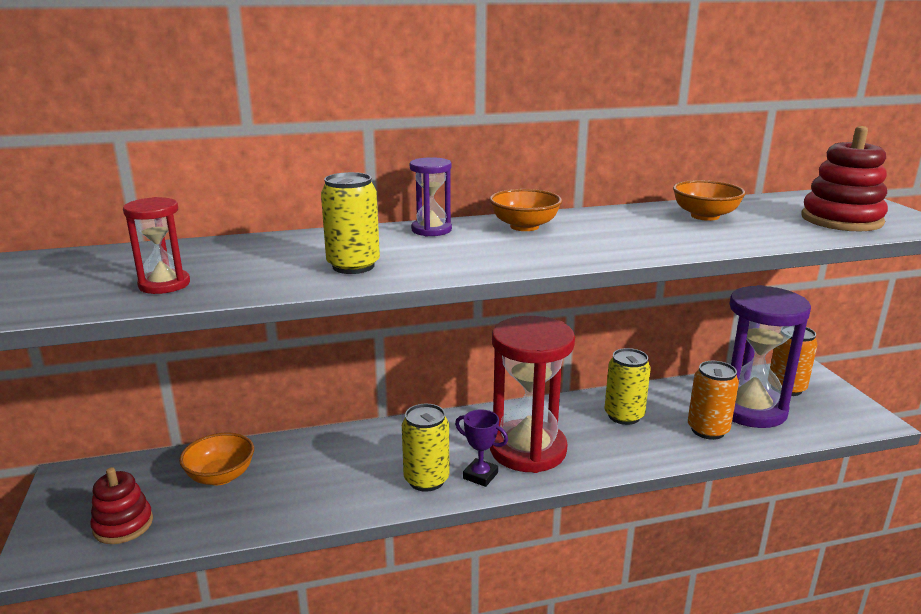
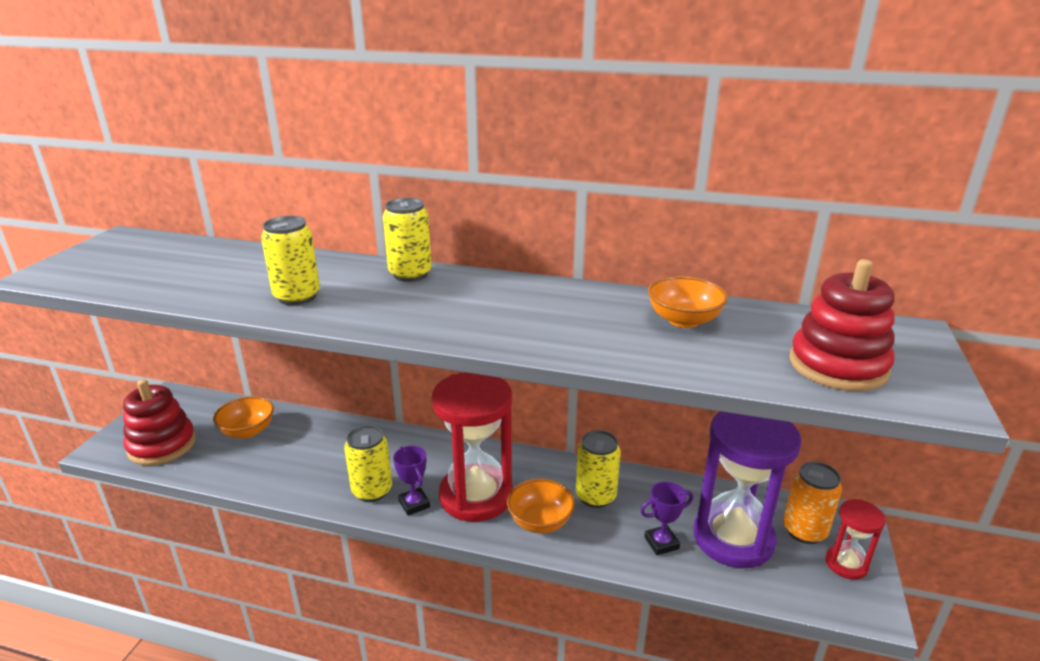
camera: 30 degrees right, 5 degrees up
(123, 525) = (162, 445): red stacking toy -> red stacking toy, size x1.50
(164, 284) = (164, 280): red hourglass -> red hourglass (846, 564)
(431, 230) = (410, 274): purple hourglass -> yellow can
(524, 226) = (490, 289): orange bowl -> orange bowl (540, 521)
(707, 430) = (661, 543): orange can -> purple trophy

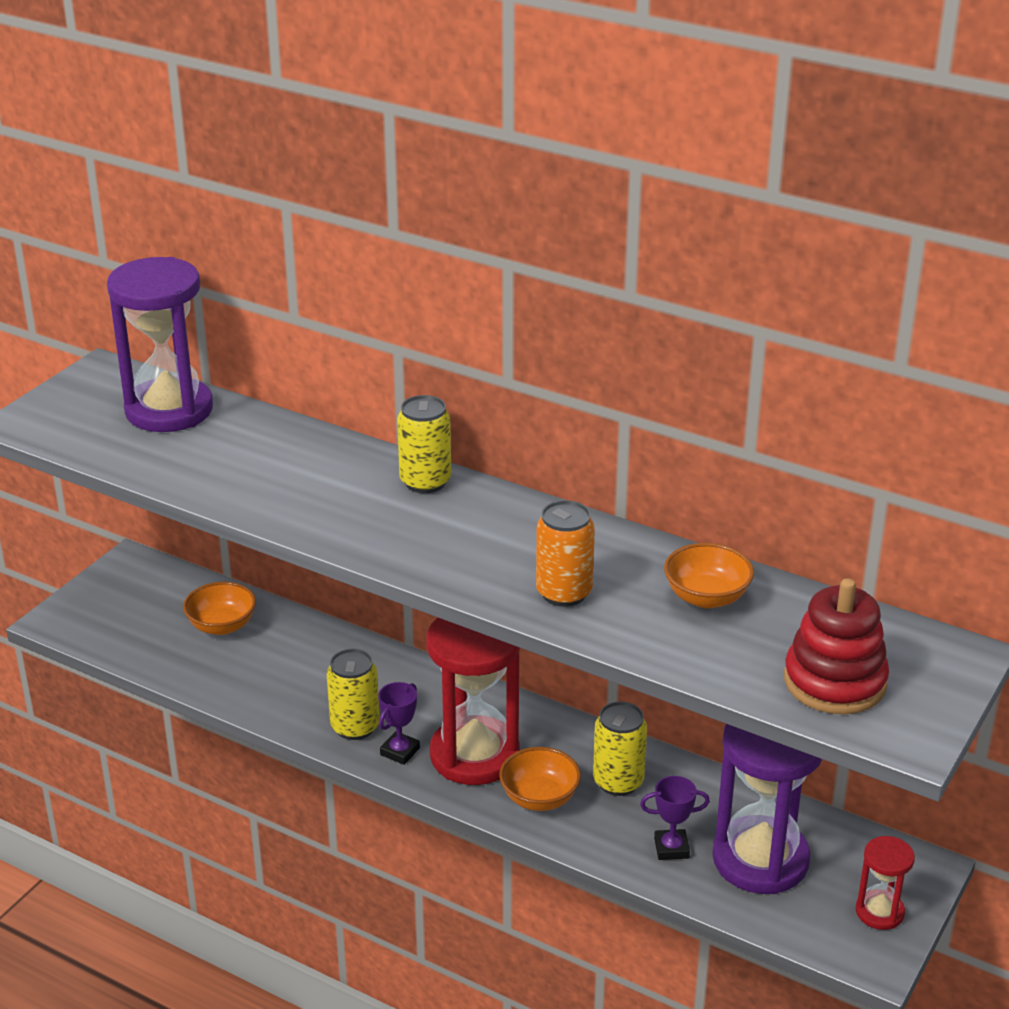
camera: 15 degrees right, 5 degrees up
(162, 445) = (121, 628): red stacking toy -> none
(179, 254) = (169, 410): none -> purple hourglass
(297, 297) = (292, 497): yellow can -> none
(414, 504) = (400, 751): purple trophy -> purple trophy turned 45 degrees clockwise
(804, 531) = (853, 868): orange can -> orange can (564, 593)

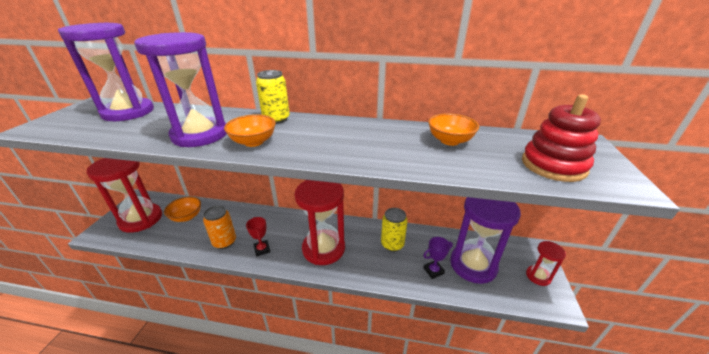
camera: 20 degrees left, 0 degrees up
(134, 611) = (141, 219): none -> red hourglass
(287, 494) = (200, 135): none -> purple hourglass
(355, 727) = (262, 249): yellow can -> red trophy
(400, 751) = (287, 256): purple trophy -> none
(539, 798) = (362, 262): orange bowl -> orange bowl (253, 142)
(564, 593) = (378, 152): orange can -> orange can (224, 242)

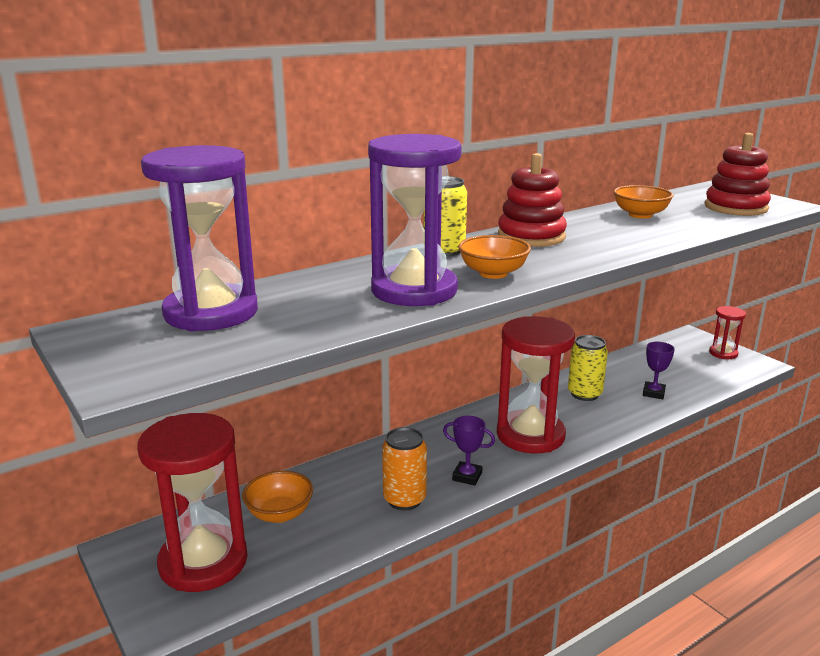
camera: 45 degrees left, 10 degrees down
(262, 249) = (467, 476): red trophy -> purple trophy
(339, 128) = (531, 236): none -> red stacking toy
(473, 265) = (672, 371): purple hourglass -> none

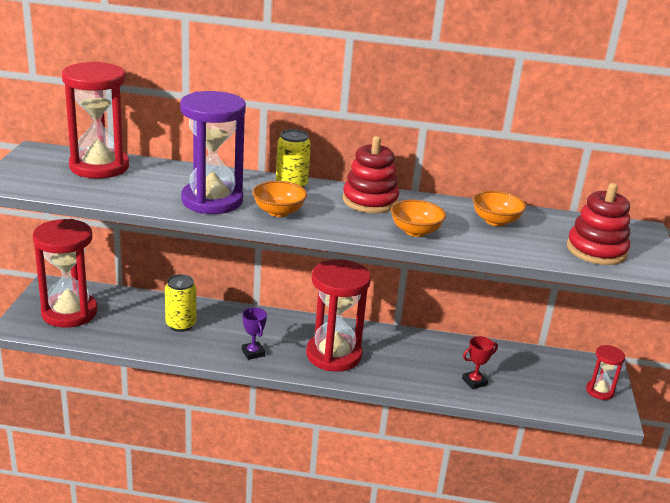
camera: 40 degrees right, 5 degrees up
(211, 313) = (99, 167): purple hourglass -> red hourglass
(279, 514) = (133, 312): orange bowl -> orange bowl (415, 231)
(404, 499) = (200, 343): orange can -> none
(584, 394) = (422, 354): yellow can -> yellow can (181, 325)
(653, 393) = (474, 382): purple trophy -> red trophy

